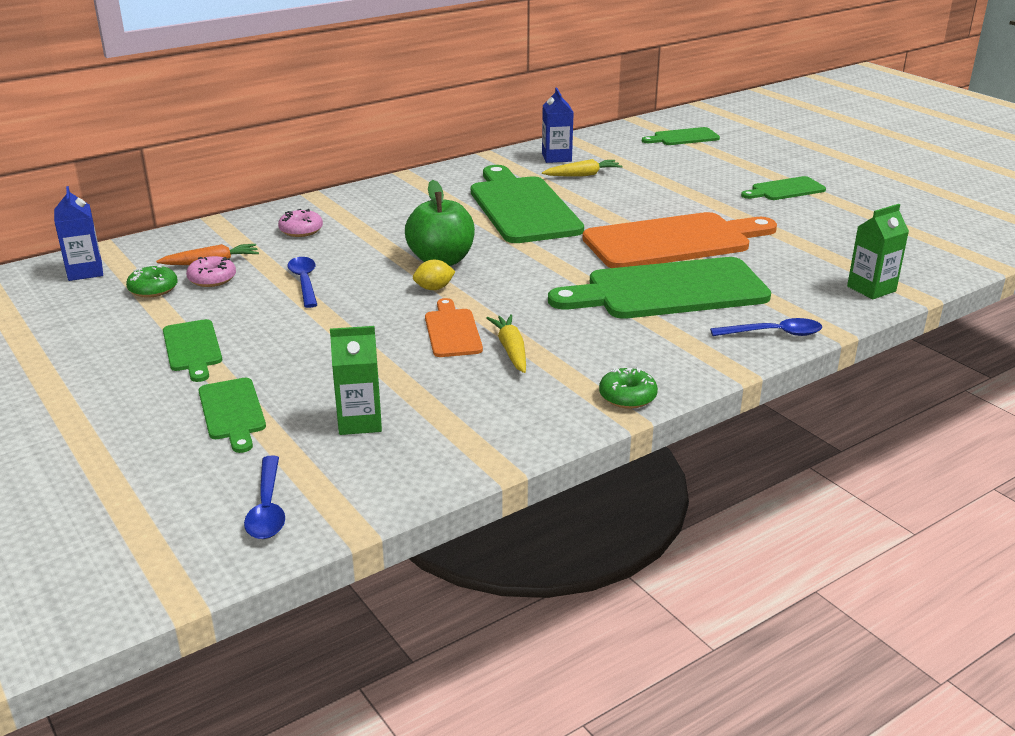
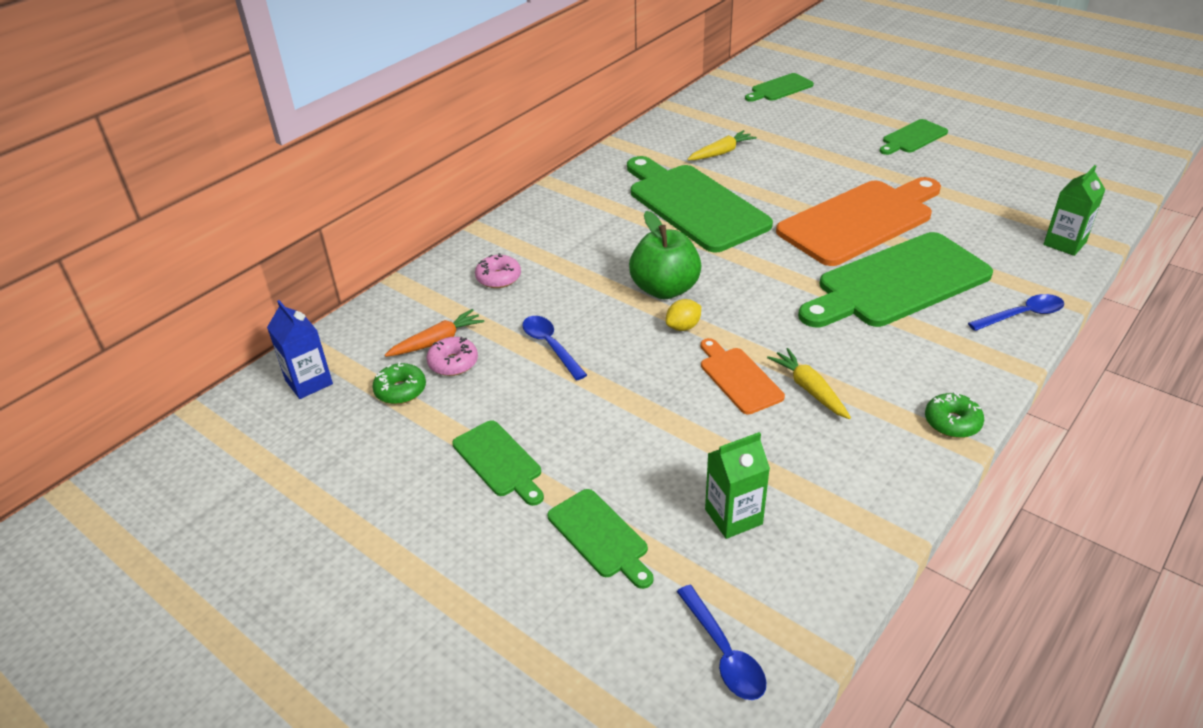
camera: 15 degrees left, 10 degrees up
(556, 157) = (681, 134): blue carton -> none

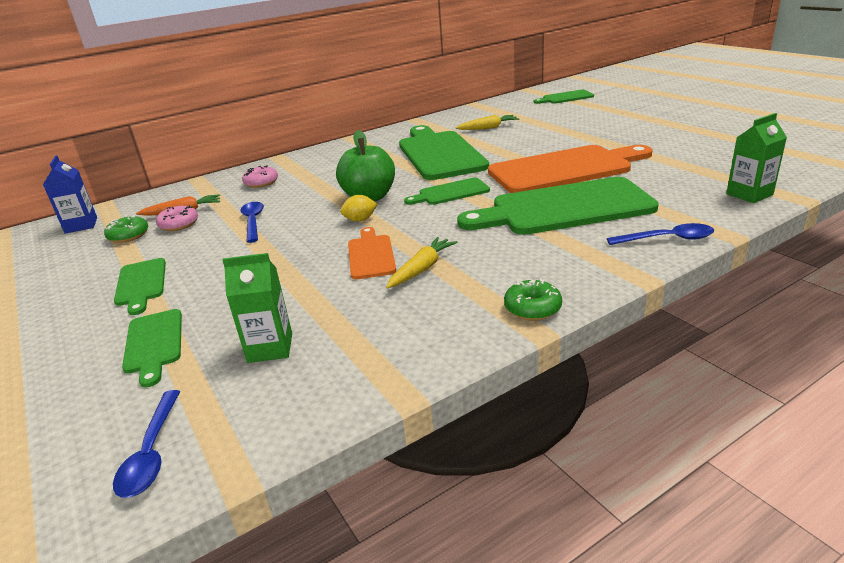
camera: 20 degrees right, 10 degrees down
(809, 389) = (422, 269): yellow carrot -> yellow carrot turned 45 degrees clockwise
(912, 138) = (653, 125): green cutting board -> green cutting board (450, 192)

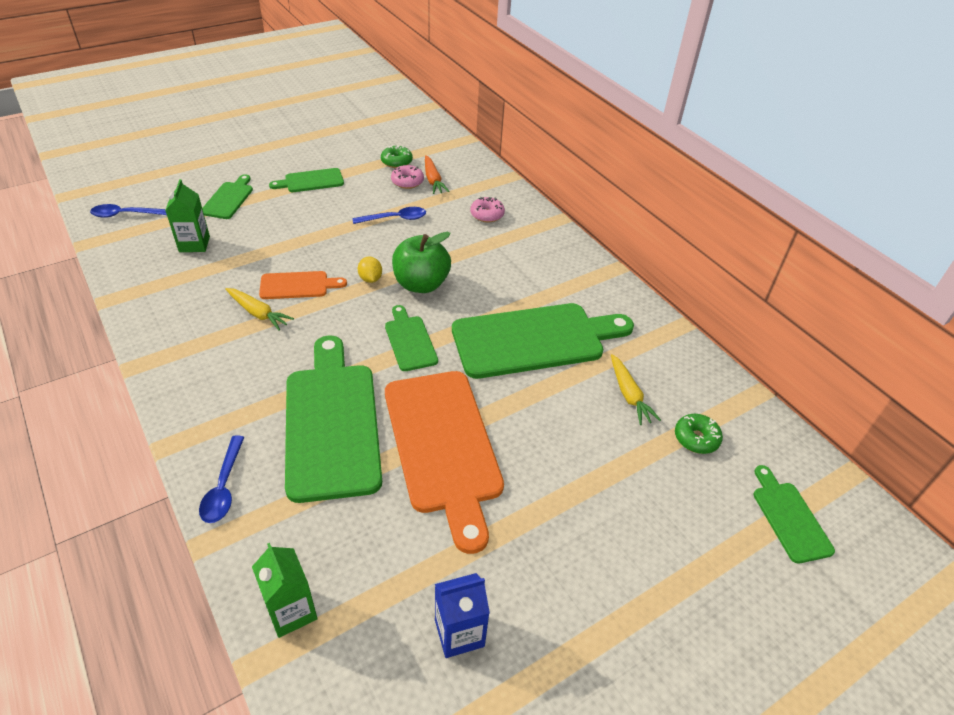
camera: 85 degrees right, 15 degrees up
(81, 225) = (427, 137): blue carton -> blue carton (459, 633)
(154, 344) = (229, 199): green cutting board -> green cutting board turned 120 degrees clockwise
(532, 308) = (164, 368): green donut -> green donut (696, 438)

